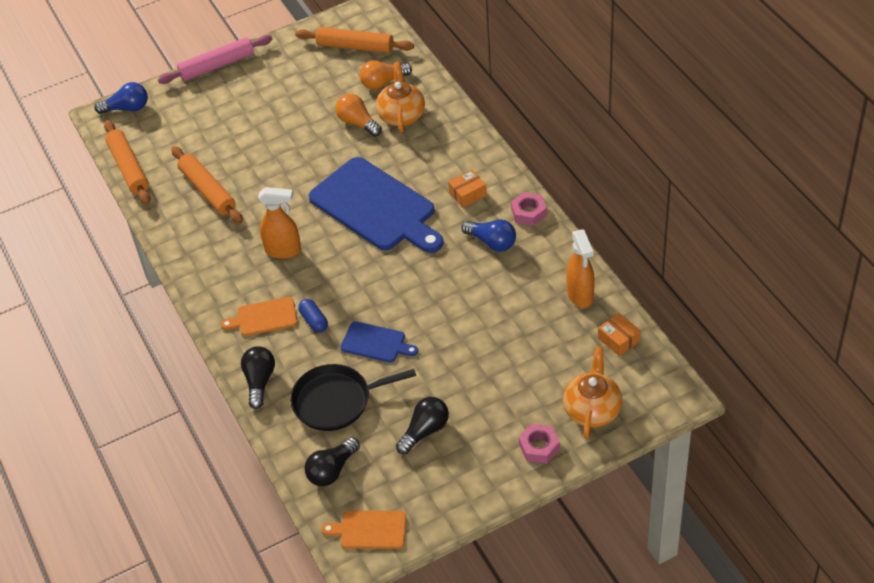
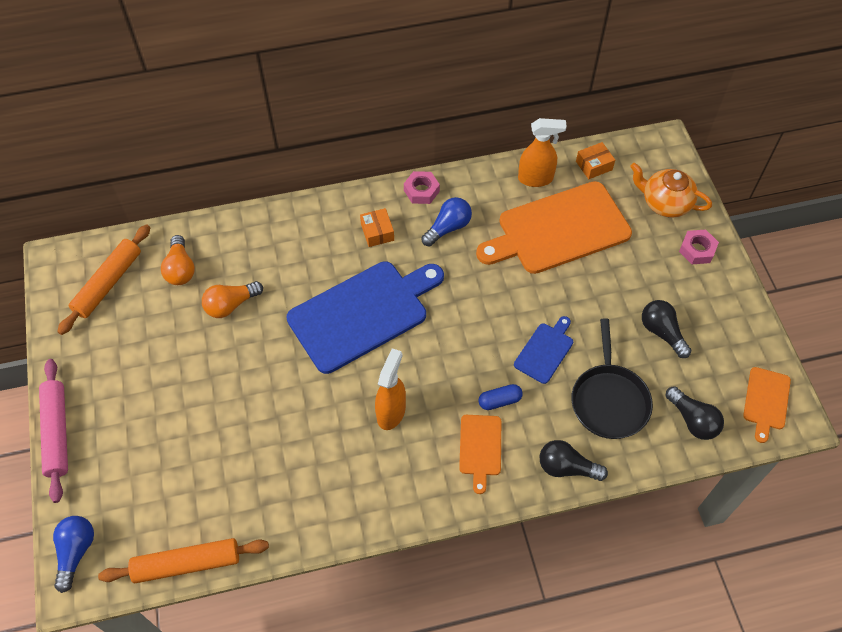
camera: 80 degrees left, 10 degrees up
(208, 190) = (267, 476): orange rolling pin -> none
(401, 115) = (239, 263): orange teapot -> none
(521, 326) = (558, 230): none -> orange cutting board

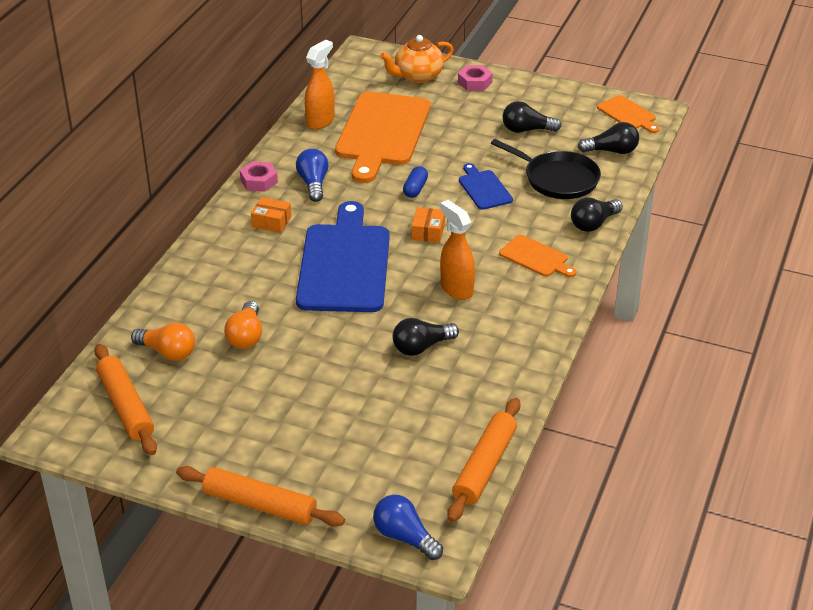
camera: 55 degrees left, 20 degrees down
(57, 432) = (260, 504): pink rolling pin -> orange rolling pin
(299, 431) = (421, 347): none -> black light bulb
(499, 401) = (504, 230): blue capsule -> blue capsule (415, 189)
(594, 165) = (343, 90): orange box -> orange box (428, 232)

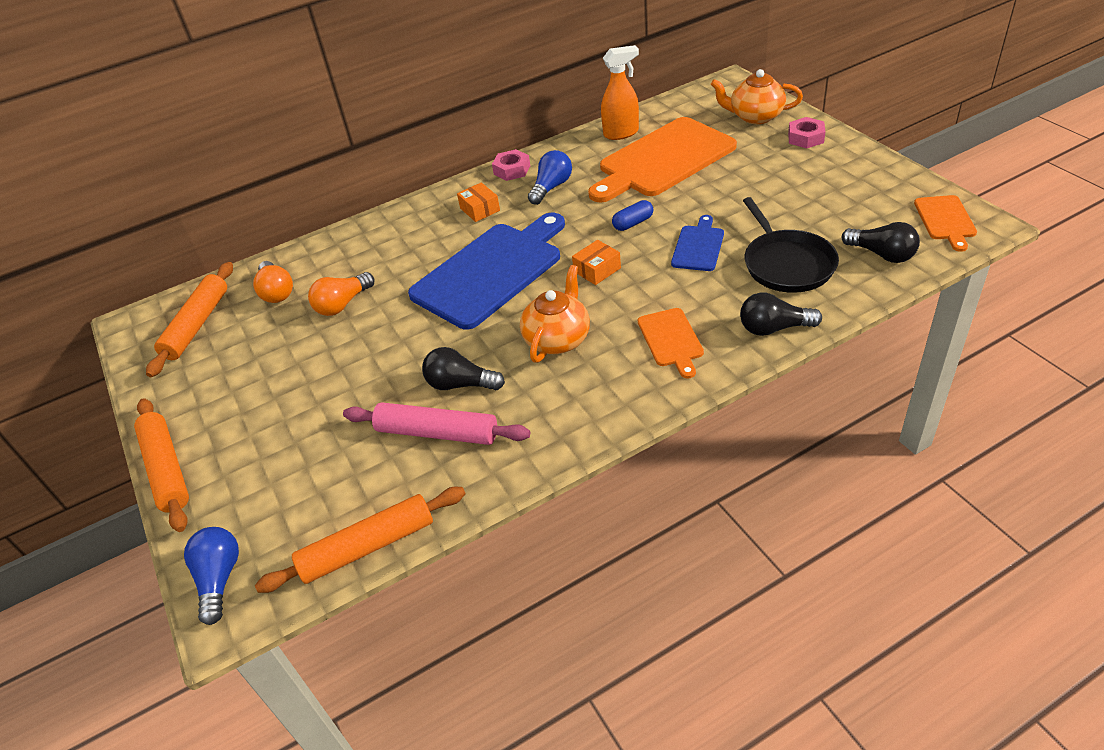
camera: 45 degrees right, 5 degrees up
(444, 383) = (437, 433): none -> pink rolling pin
(456, 289) = (558, 339): orange spray bottle -> orange teapot
(527, 130) = (808, 201): black light bulb -> none

